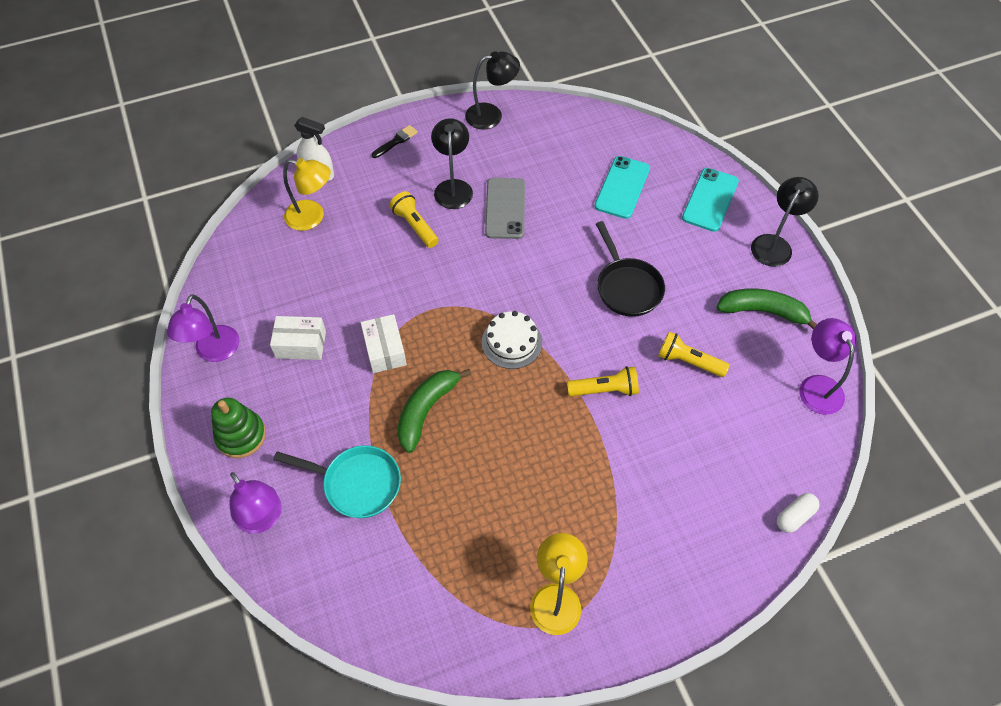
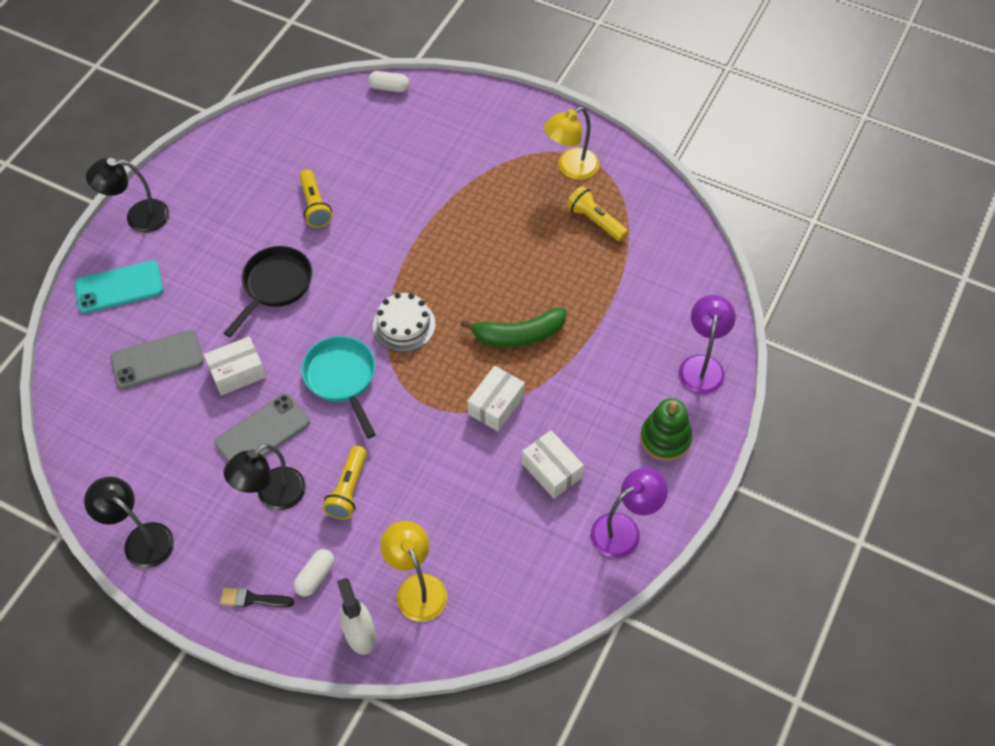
camera: 130 degrees left, 0 degrees up
(357, 483) = (617, 331): turquoise pan -> turquoise pan (342, 378)
(376, 176) = (315, 576): none -> white capsule
(568, 222) = (237, 372): none -> white box
(605, 390) = (389, 239): yellow flashlight -> yellow flashlight (595, 221)
(622, 187) = (157, 360): turquoise phone -> grey phone
(763, 311) = (222, 188): green banana -> none
(817, 386) = (267, 125): purple lamp -> none

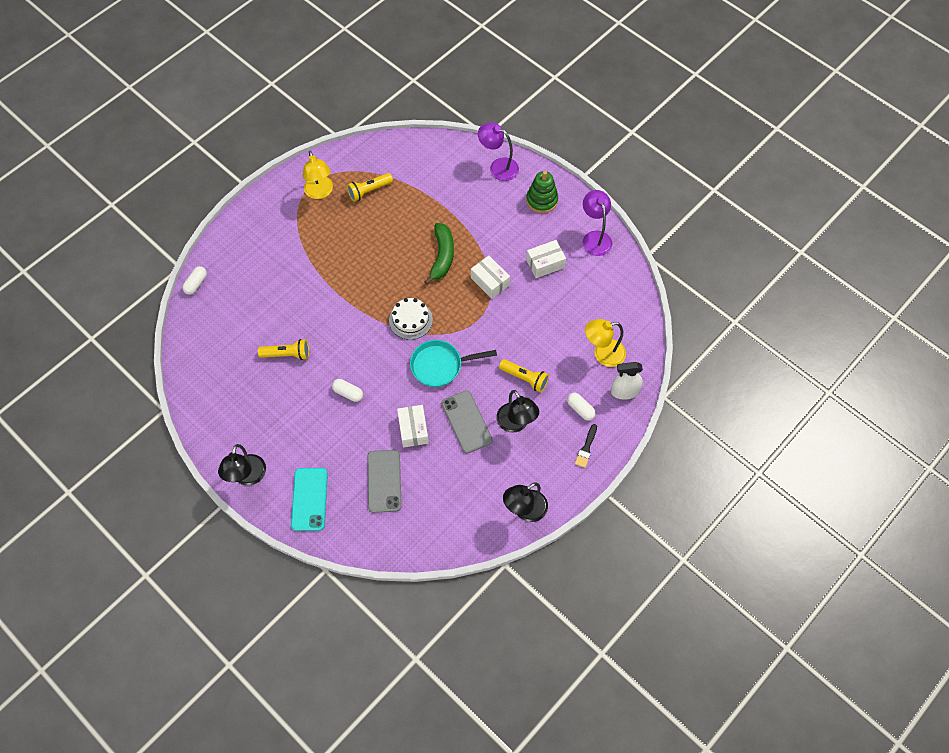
camera: 75 degrees left, 5 degrees up
(275, 285) = (348, 393): black pan -> white capsule

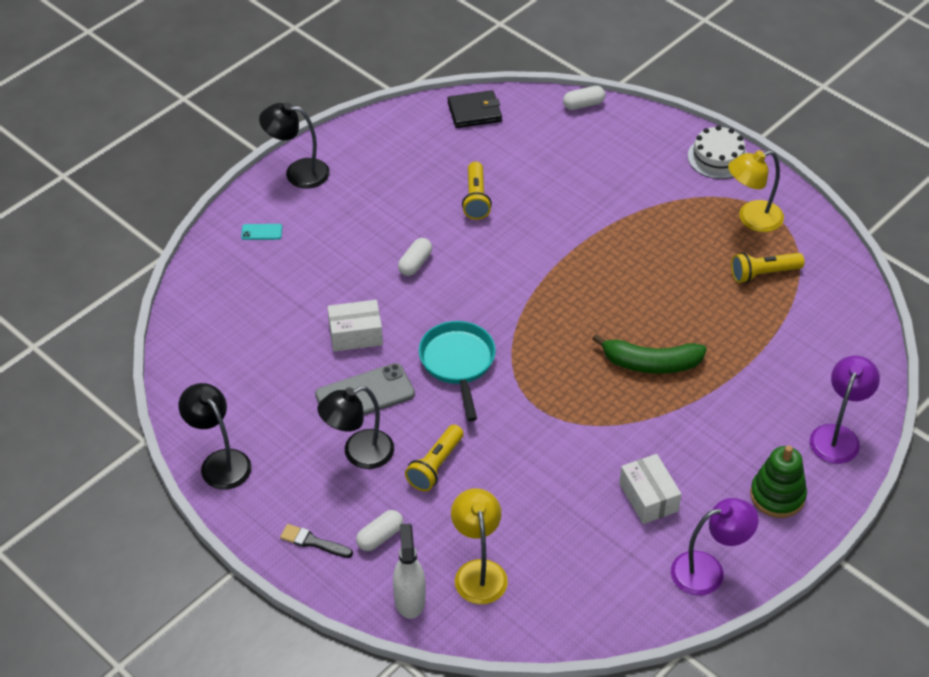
camera: 90 degrees right, 15 degrees down
(194, 355) = (474, 112): none -> black wallet
(196, 283) = (583, 104): white capsule -> white capsule turned 45 degrees counterclockwise
(309, 499) = (261, 232): turquoise phone -> turquoise phone, size x0.46
(369, 191) = (763, 274): yellow flashlight -> yellow flashlight turned 75 degrees counterclockwise
(384, 481) = (280, 305): grey phone -> none
(410, 320) = (535, 328): white cake -> white cake (717, 157)
(490, 282) = (608, 423): white box -> none

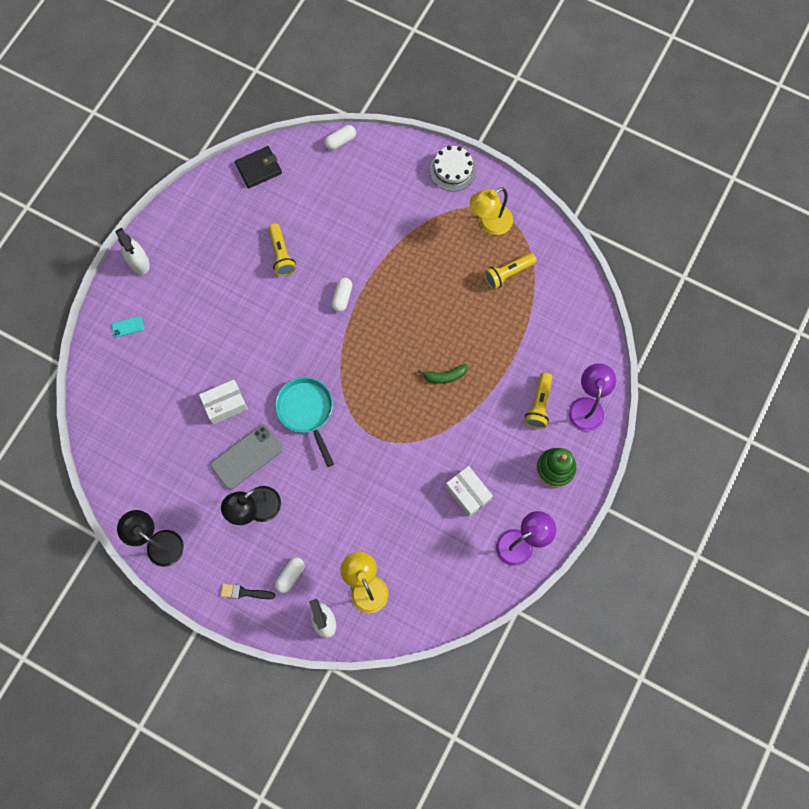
camera: 15 degrees left, 25 degrees up
(298, 173) = (139, 262): black lamp -> white spray bottle
(415, 263) = (252, 328): white capsule -> white capsule (342, 297)
(435, 466) = (313, 506): yellow flashlight -> yellow flashlight (539, 405)
(651, 363) = (444, 376): green banana -> green banana, size x0.60

